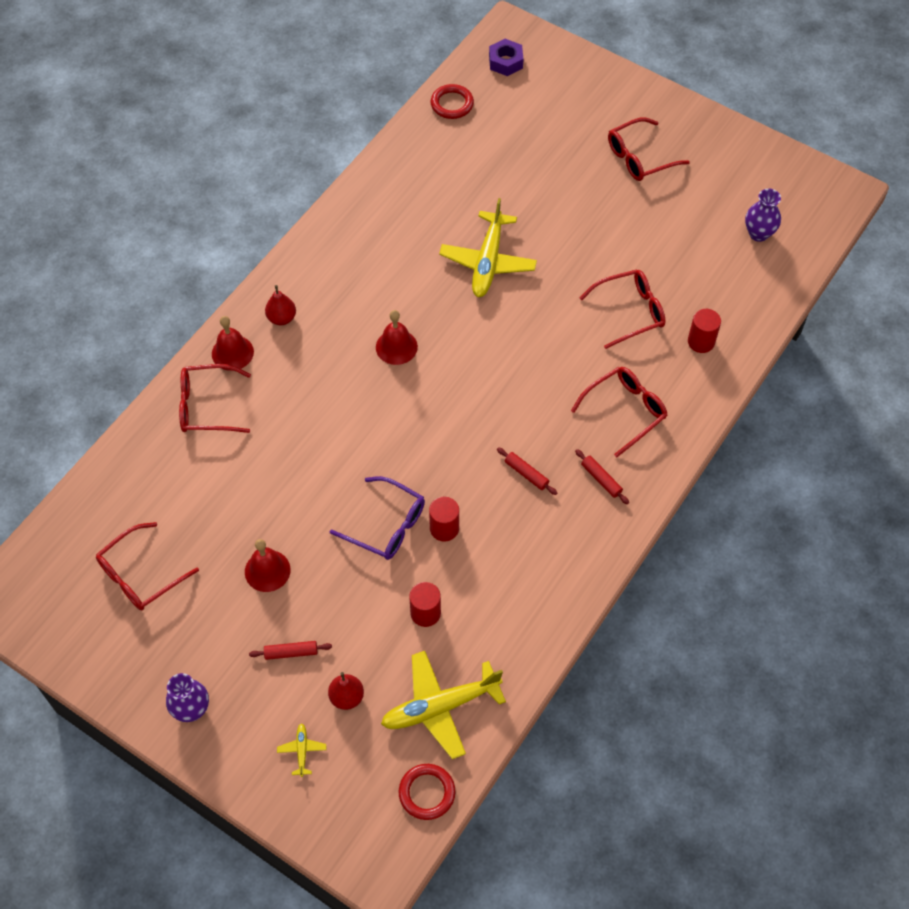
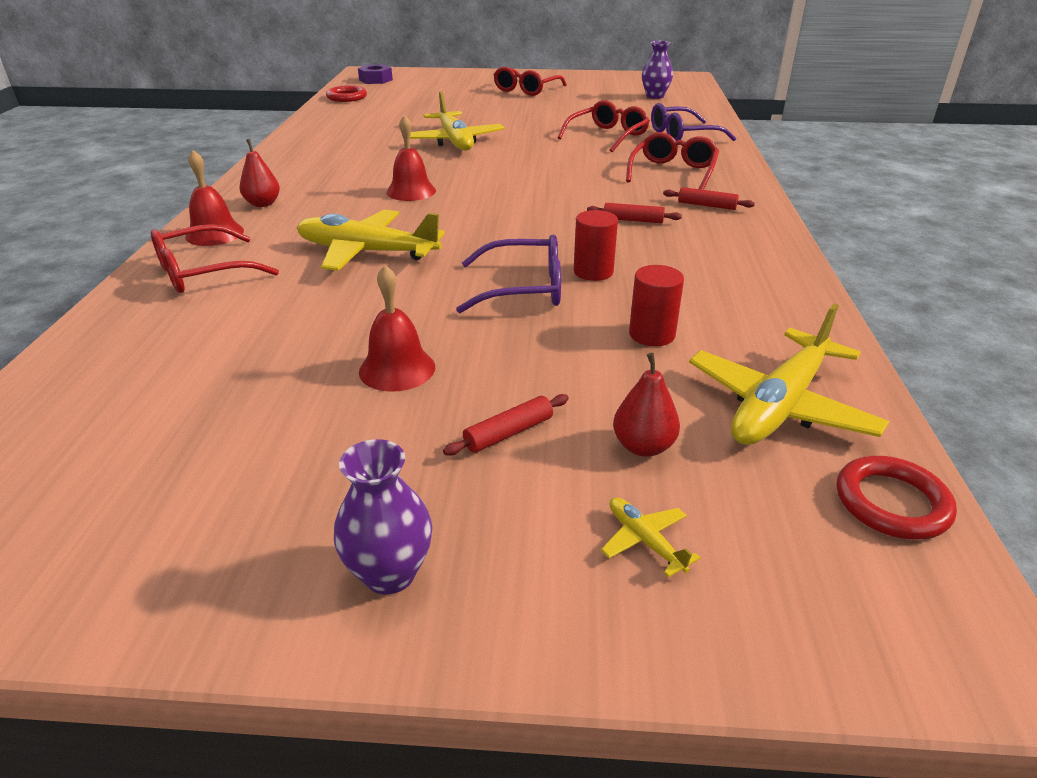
camera: 30 degrees left, 25 degrees down
(141, 575) = (179, 440): red glasses -> none
(317, 429) = (367, 252): none -> yellow plane
(701, 342) = (683, 135): red cylinder -> purple glasses

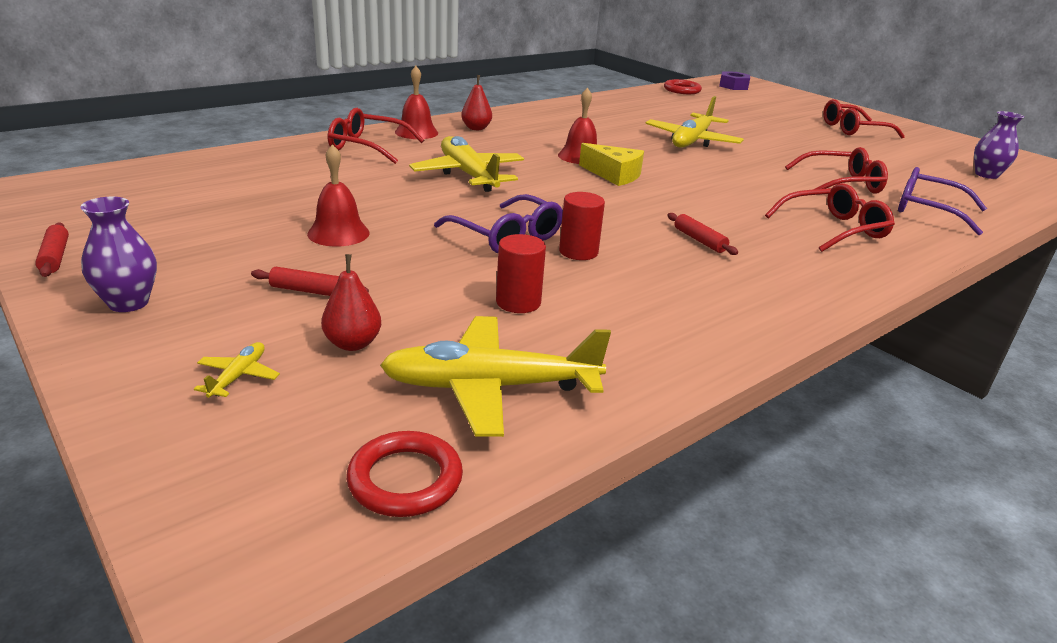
camera: 45 degrees right, 5 degrees down
(471, 195) = (614, 175): none -> yellow cheese
(706, 205) = (799, 262): red rolling pin -> red rolling pin (55, 257)

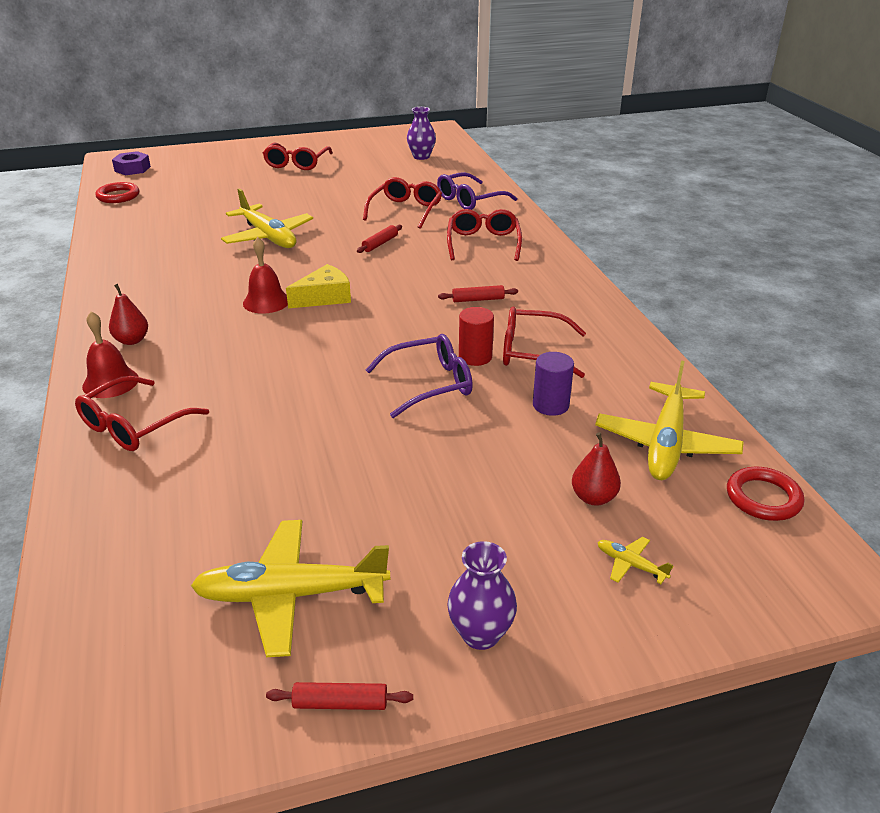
camera: 65 degrees left, 5 degrees up
(310, 291) = (495, 511): red rolling pin -> red rolling pin (380, 244)
(338, 233) = (376, 479): red bell -> none
(468, 175) = (273, 374): yellow plane -> yellow plane (292, 595)
(518, 302) = (550, 405): red cylinder -> purple cylinder
(621, 282) = (533, 352): none -> red glasses

